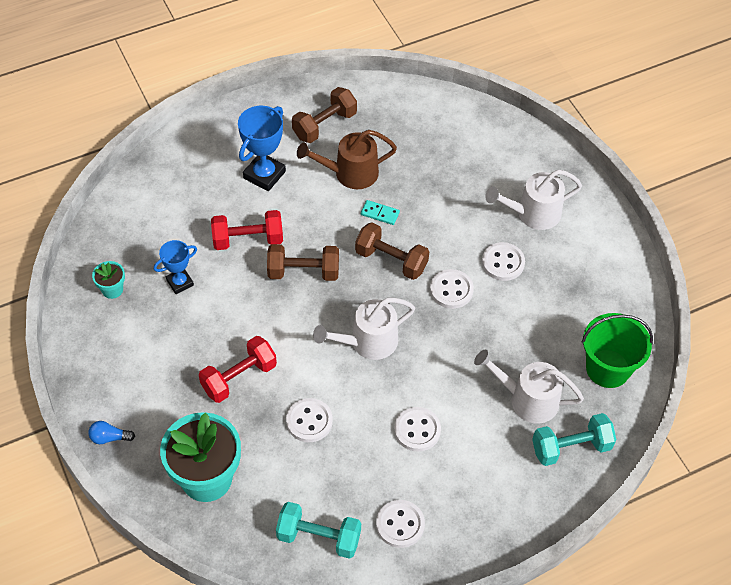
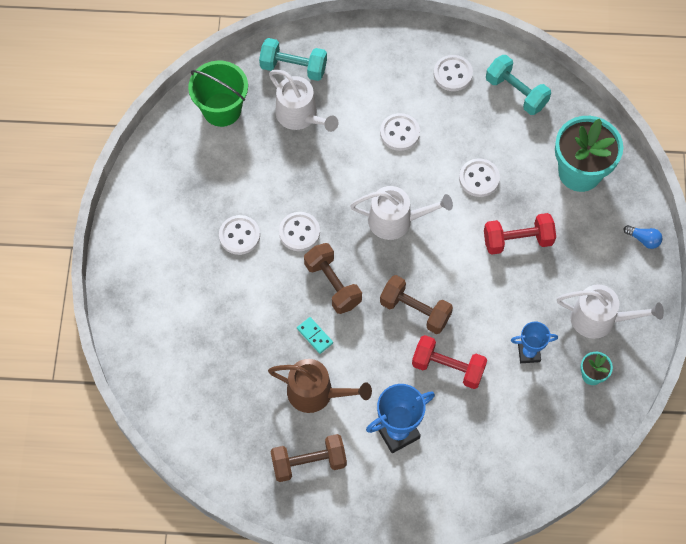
camera: 150 degrees left, 10 degrees up
(533, 213) = (180, 269): white watering can -> white watering can (599, 319)

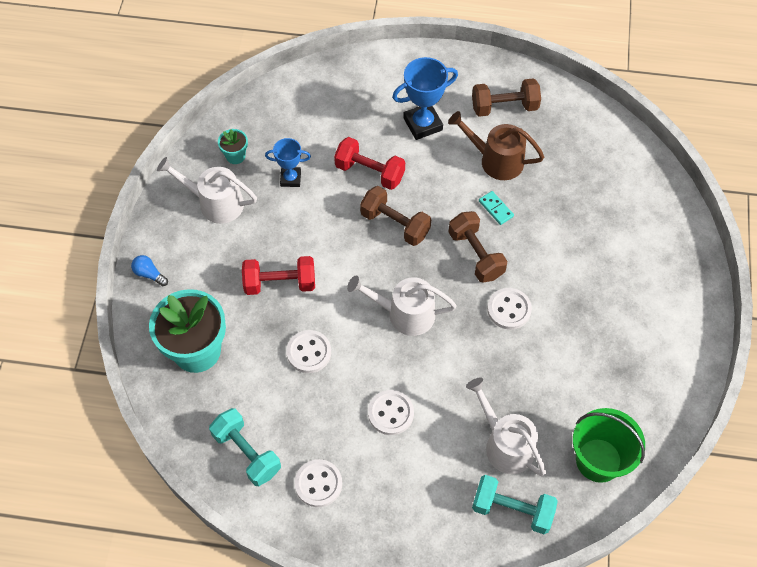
camera: 175 degrees left, 5 degrees down
(239, 235) = (573, 311): white button -> none

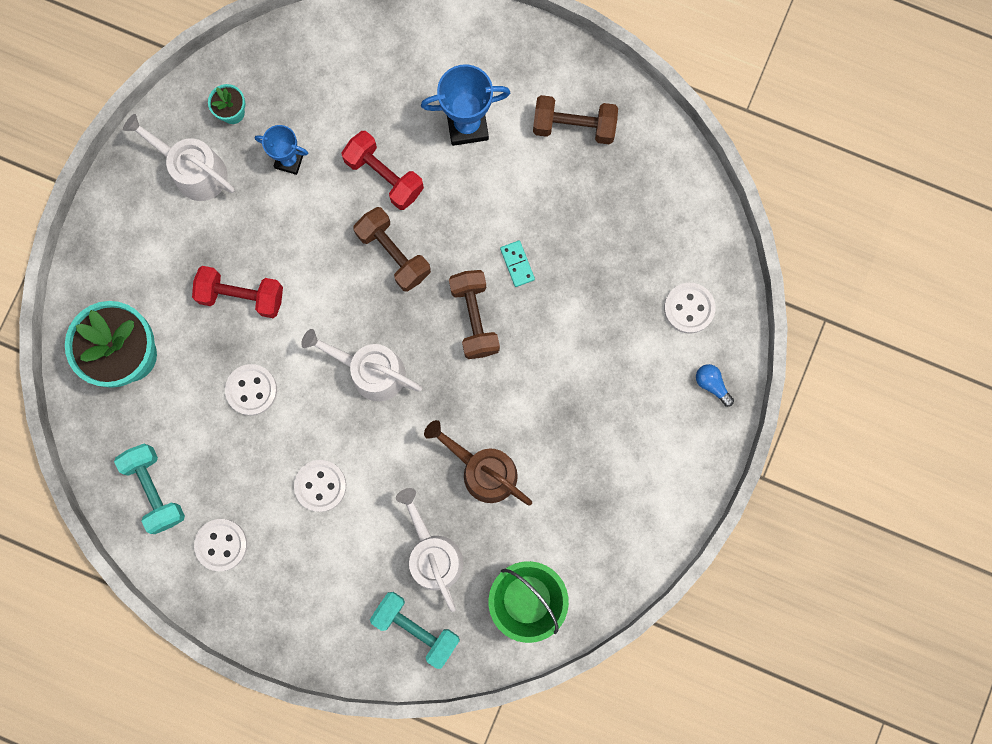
camera: 15 degrees right, 20 degrees up
(149, 274) = (98, 245): blue light bulb -> blue light bulb (712, 384)
(496, 160) = (539, 198): brown watering can -> brown watering can (483, 471)
(509, 309) = (489, 397): white button -> white button (689, 308)

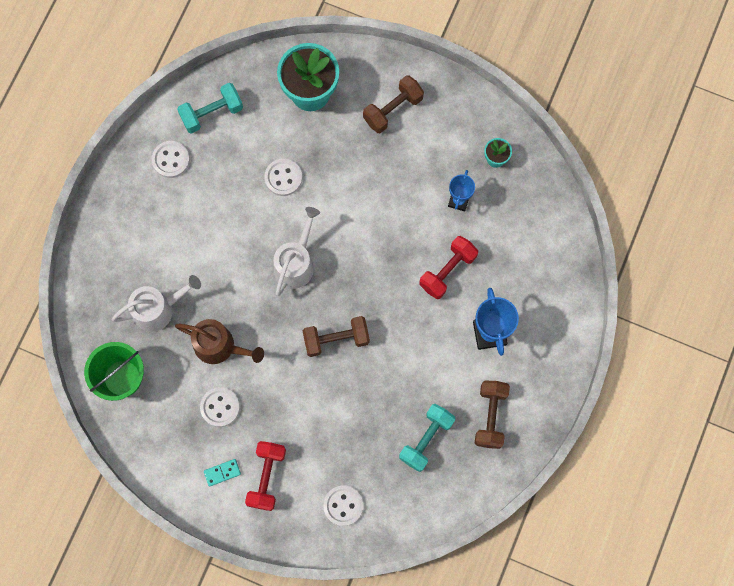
camera: 90 degrees right, 5 degrees down
(194, 171) = (449, 133): white watering can -> none
(241, 296) = (354, 169): red dumbbell -> red dumbbell (267, 477)
(320, 486) = (211, 228): white button -> white button (220, 407)
(393, 254) = (386, 278): brown dumbbell -> brown dumbbell (393, 109)
(416, 628) = (105, 298): turquoise dumbbell -> turquoise dumbbell (426, 439)
(483, 471) = (219, 346): brown watering can -> brown watering can turned 75 degrees clockwise
(517, 264) = (378, 372): turquoise domino -> turquoise domino (222, 472)
(712, 384) = (282, 522): blue light bulb -> none

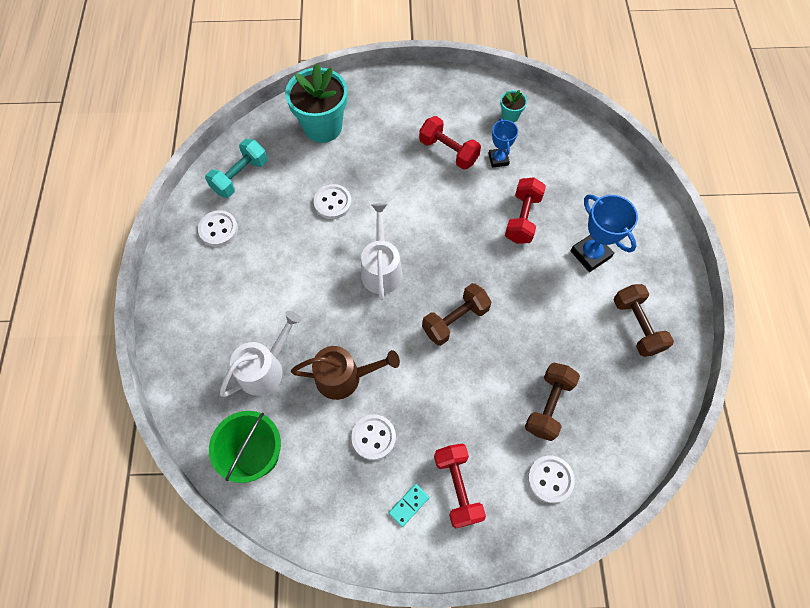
camera: 25 degrees left, 10 degrees down
(393, 109) = (402, 113): brown dumbbell -> brown dumbbell (548, 405)
(416, 171) = (448, 151): none -> red dumbbell
(426, 439) = (591, 374): turquoise dumbbell -> none

